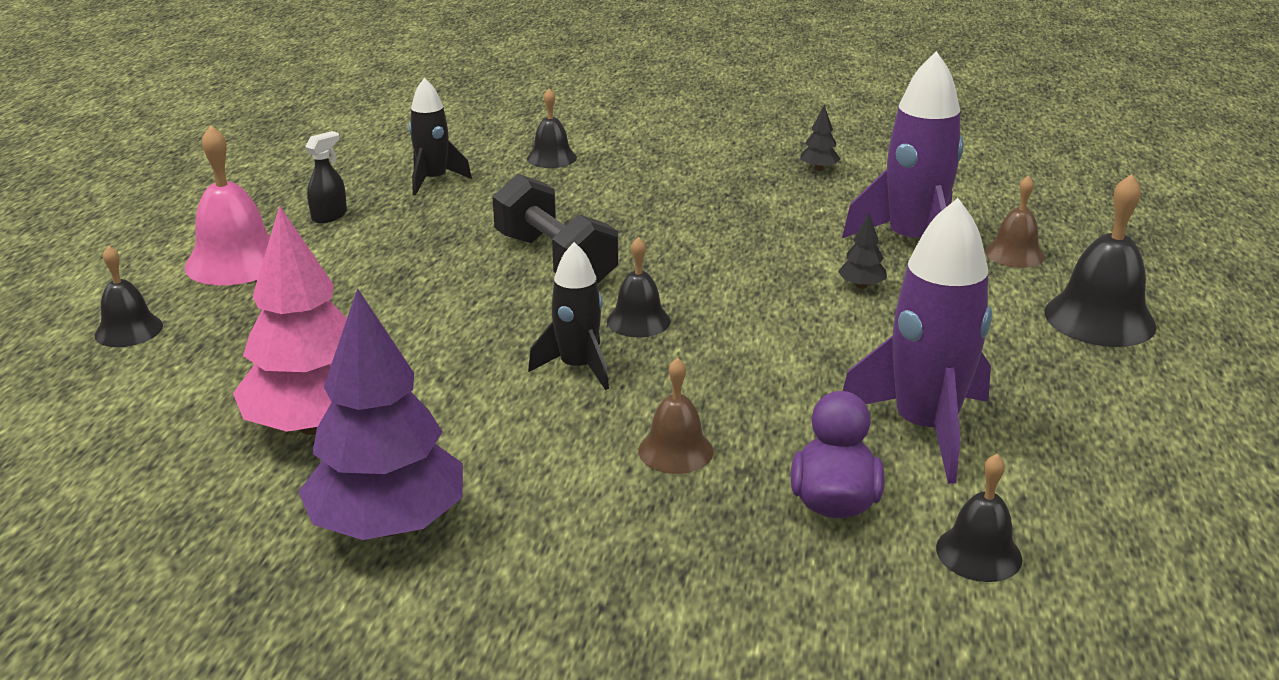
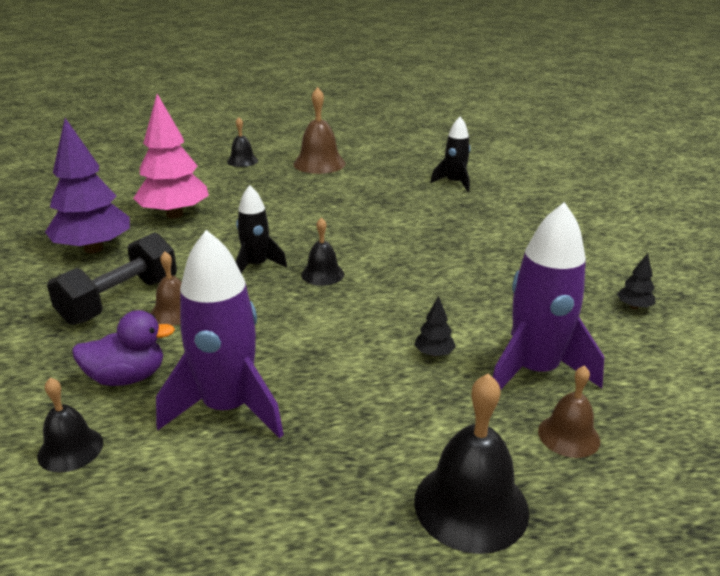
camera: 70 degrees right, 0 degrees up
(236, 261) = (319, 163): pink bell -> brown bell
(329, 216) = (385, 170): black spray bottle -> none
(551, 158) = (525, 207): black bell -> none
(555, 260) = (381, 235): black dumbbell -> black dumbbell (120, 300)

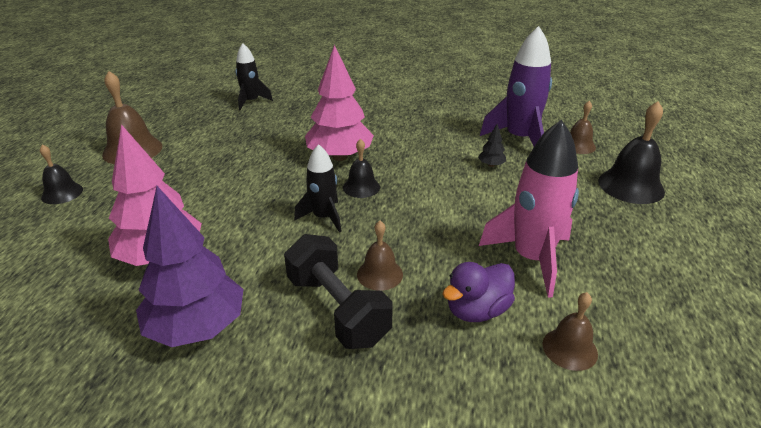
camera: 70 degrees left, 5 degrees up
(70, 449) = (570, 348): black bell -> brown bell
(127, 377) = (477, 310): purple duck -> purple duck turned 135 degrees counterclockwise
(228, 408) = (531, 259): purple rocket -> pink rocket
(377, 251) = (339, 157): none -> pink tree
(633, 307) = (466, 95): black tree -> none

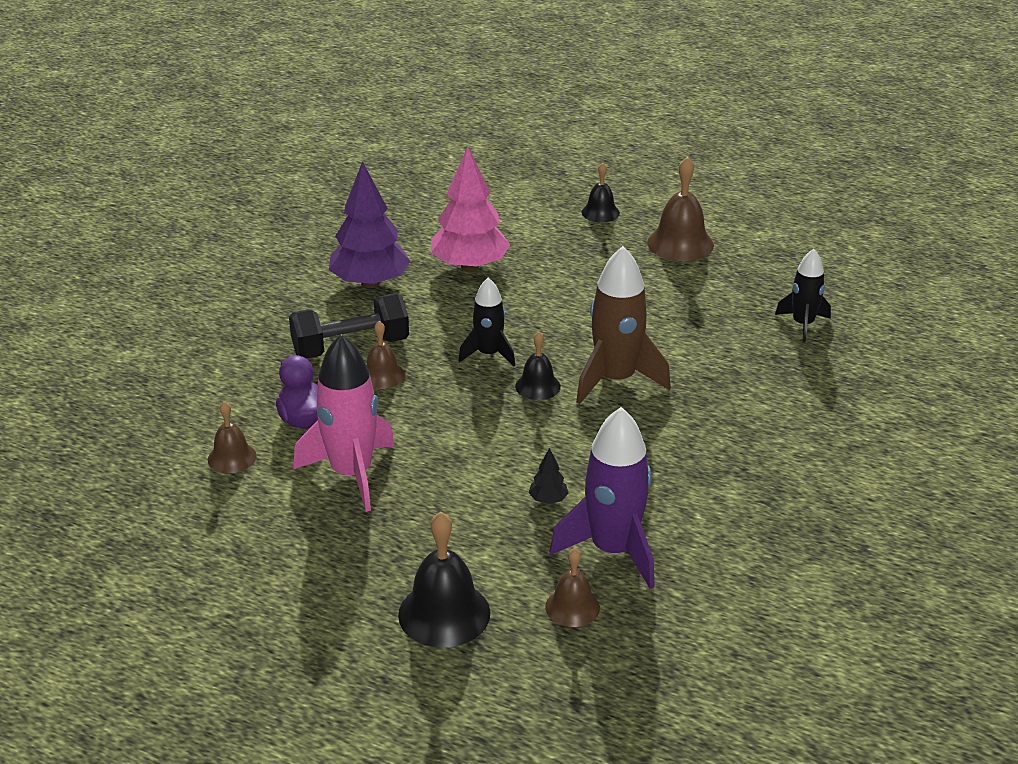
camera: 105 degrees right, 0 degrees up
(339, 157) = (615, 380): pink tree -> brown rocket

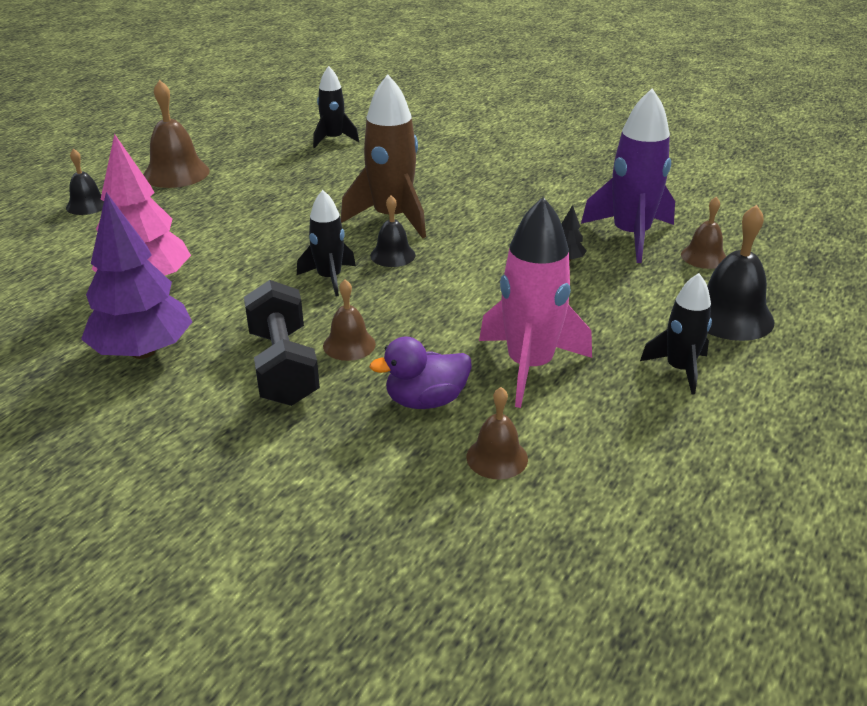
camera: 85 degrees left, 0 degrees up
(347, 566) = (679, 369): none -> black rocket

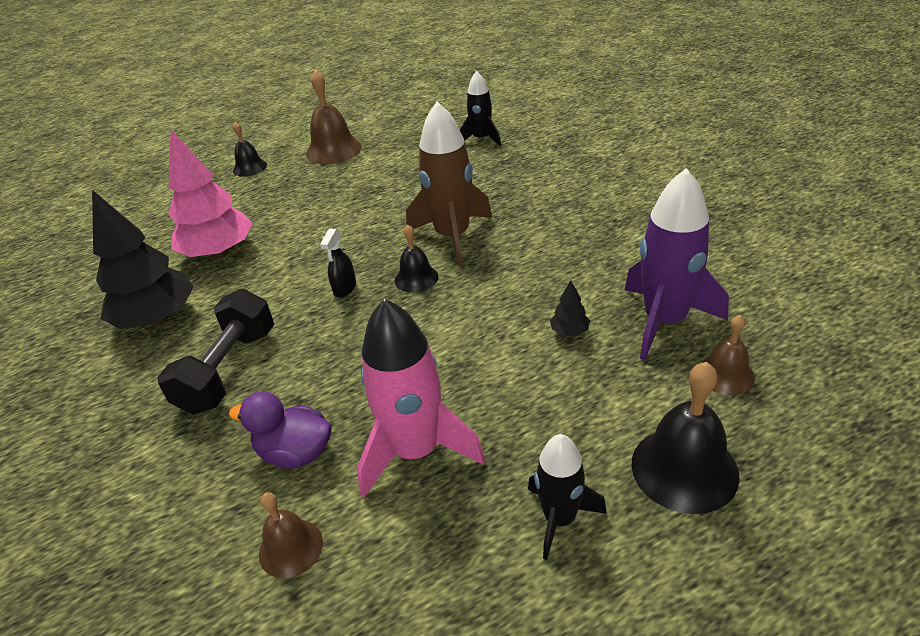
camera: 35 degrees right, 5 degrees up
(143, 351) = (157, 318): purple tree -> black tree
(329, 278) = (344, 288): black rocket -> black spray bottle
(349, 345) = (295, 365): brown bell -> none

